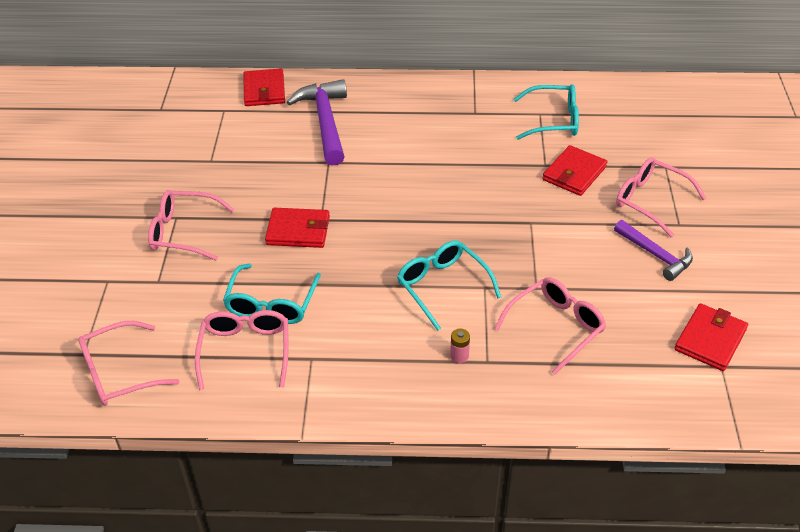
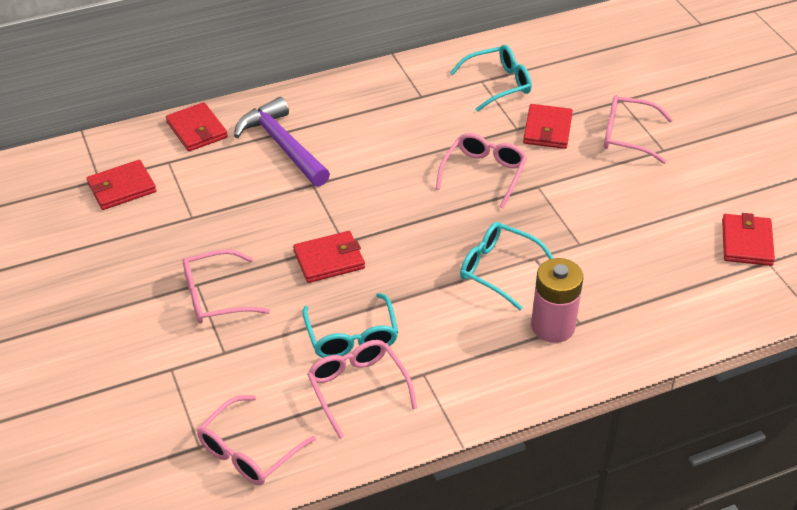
camera: 25 degrees left, 0 degrees up
(173, 121) = (122, 188): none -> red wallet
(459, 356) = (553, 326): pink battery -> pink battery, size x2.45
(556, 327) = (618, 273): pink glasses -> pink glasses (484, 173)
(655, 255) = (660, 183): purple hammer -> none

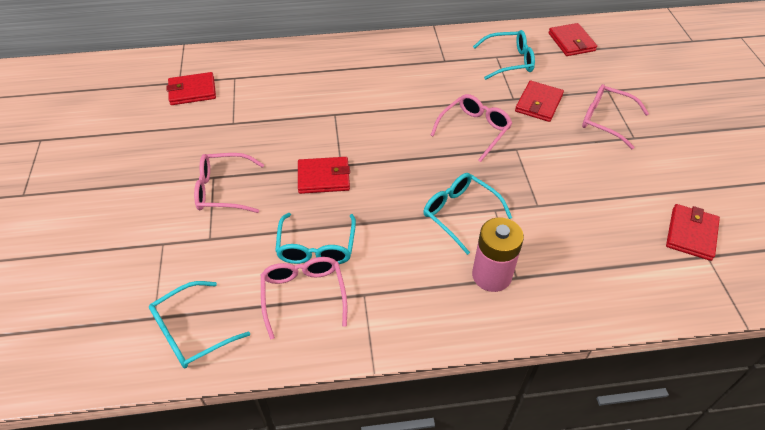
camera: 15 degrees right, 5 degrees up
(197, 130) = (265, 58): red wallet -> red wallet (571, 42)
(249, 451) = (191, 332): pink glasses -> turquoise glasses
(282, 145) = (323, 80): purple hammer -> none

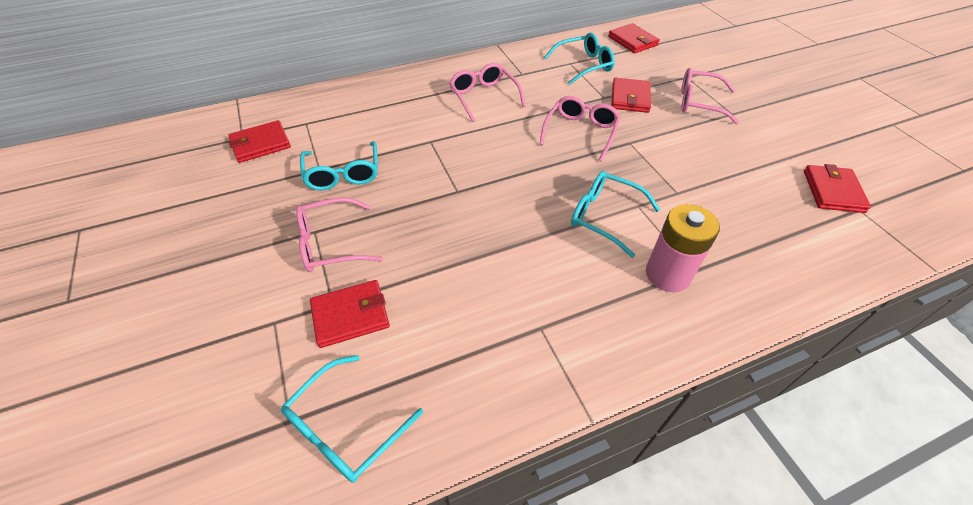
camera: 15 degrees left, 0 degrees up
(303, 295) = (470, 345): pink glasses -> pink glasses (483, 97)
(316, 247) = (464, 286): turquoise glasses -> turquoise glasses (343, 174)
(323, 177) = (443, 207): red wallet -> red wallet (350, 315)

